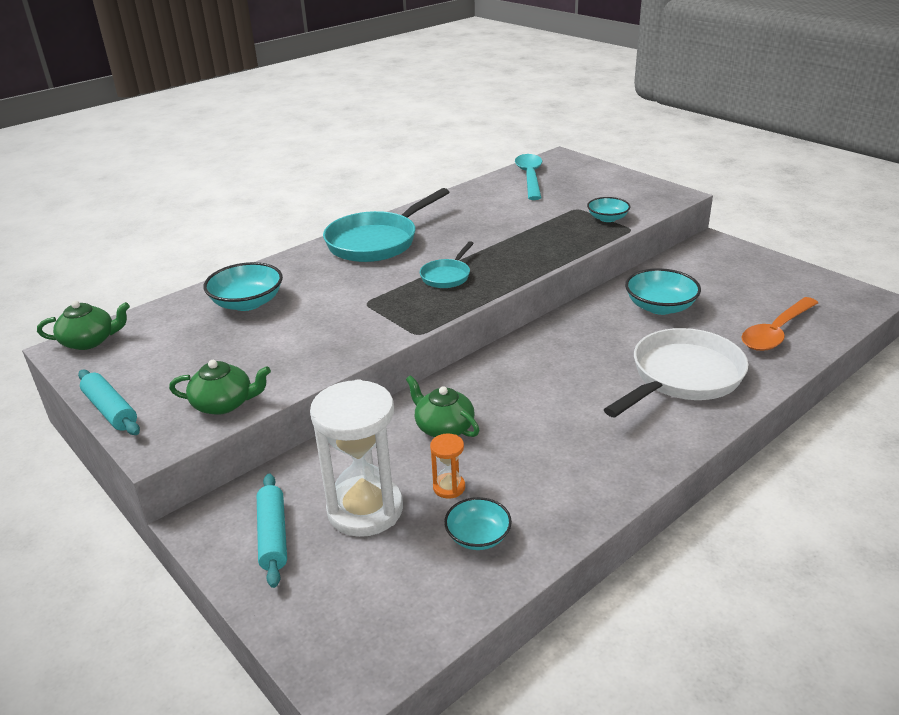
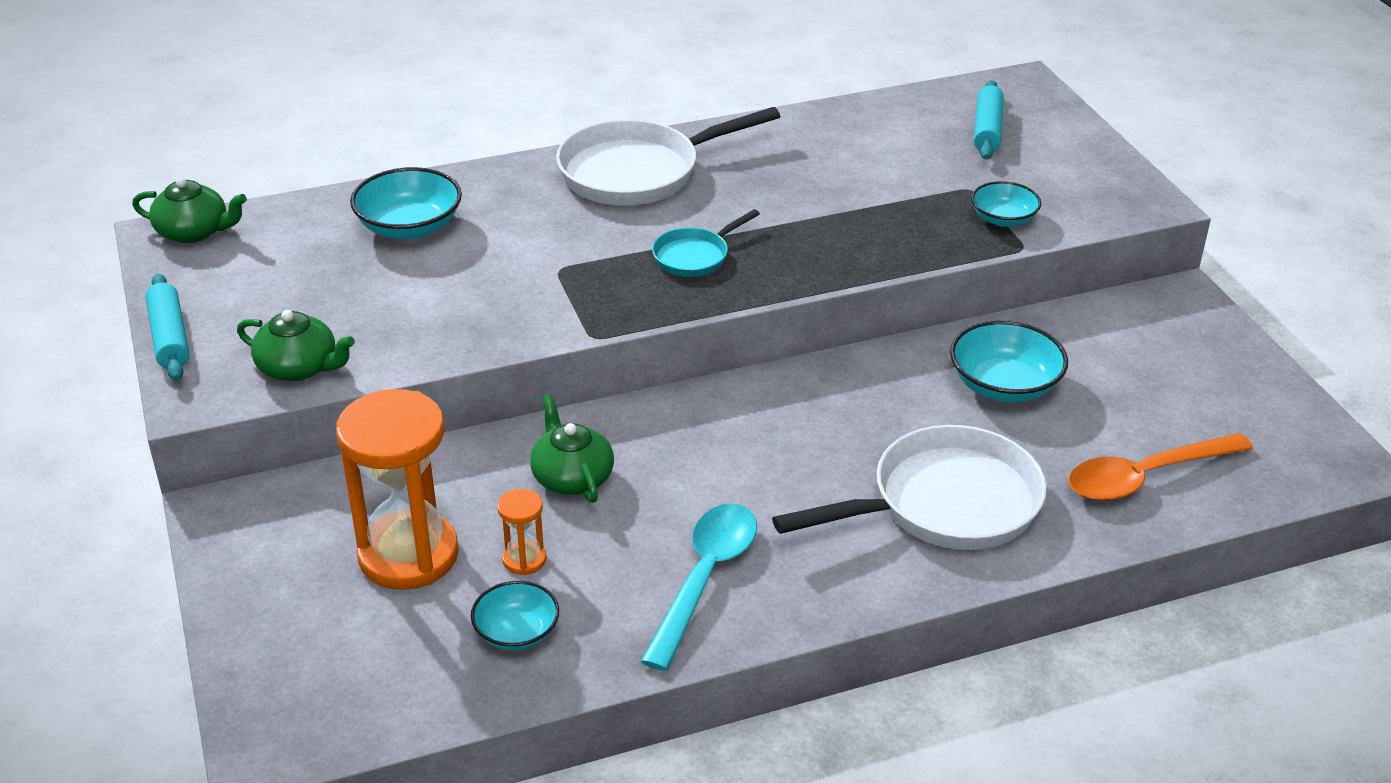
camera: 20 degrees right, 5 degrees up
(273, 536) = (287, 552): turquoise rolling pin -> turquoise rolling pin (987, 130)
(365, 509) = (408, 555): white hourglass -> orange hourglass
(376, 242) = (638, 172): turquoise pan -> white pan
(530, 177) = (944, 111): turquoise spoon -> turquoise spoon (704, 578)

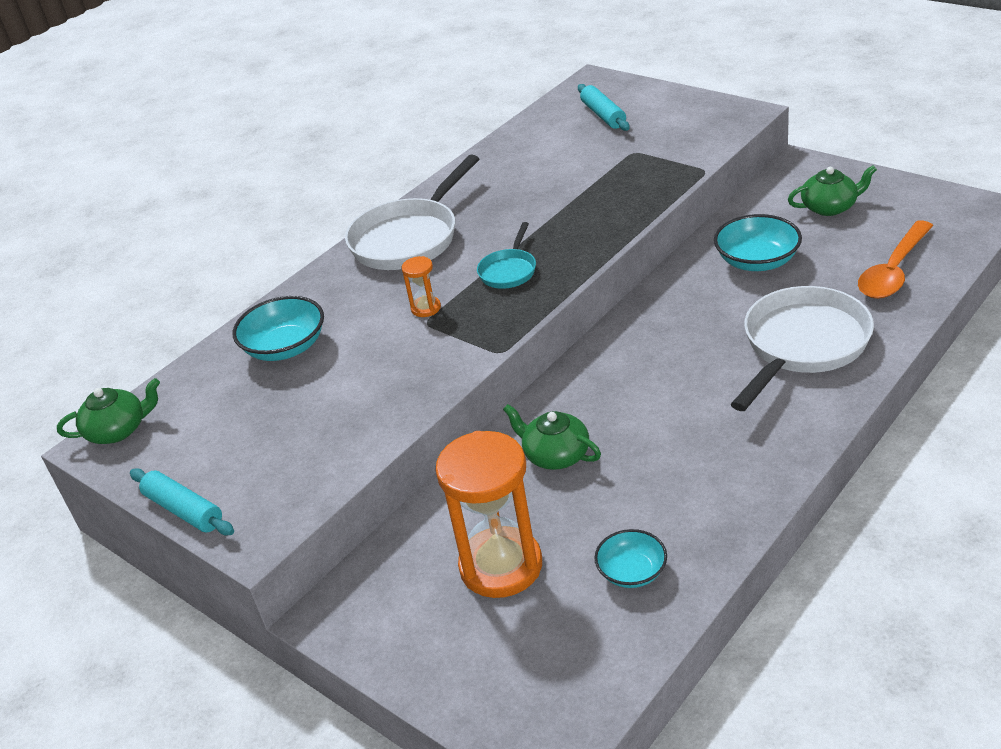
camera: 25 degrees left, 0 degrees up
(299, 367) = (312, 478): green teapot -> green teapot (830, 207)
(524, 559) = (584, 523): orange hourglass -> orange hourglass (426, 308)
(704, 578) = (713, 469): turquoise spoon -> none
(1003, 219) = (673, 160): turquoise bowl -> none

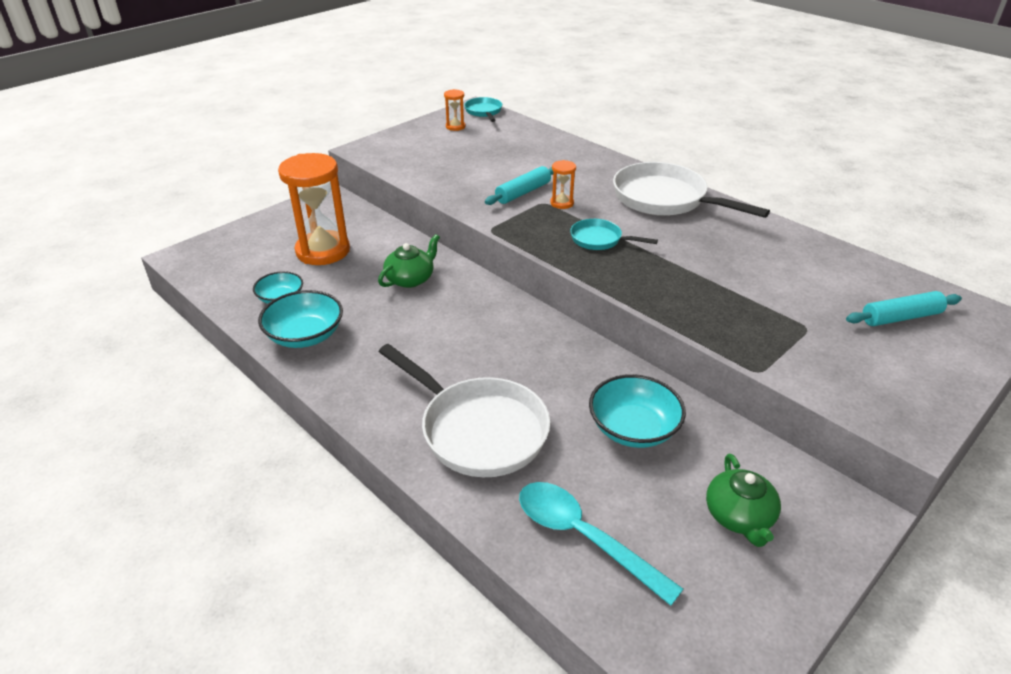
camera: 90 degrees right, 0 degrees up
(118, 430) = (484, 112): green teapot -> turquoise pan
(174, 450) = (455, 127): none -> orange hourglass
(184, 510) = (401, 131): turquoise rolling pin -> turquoise rolling pin (523, 192)
(285, 347) = (539, 155): turquoise bowl -> turquoise bowl (305, 335)
(893, 271) = (583, 537): orange spoon -> turquoise spoon

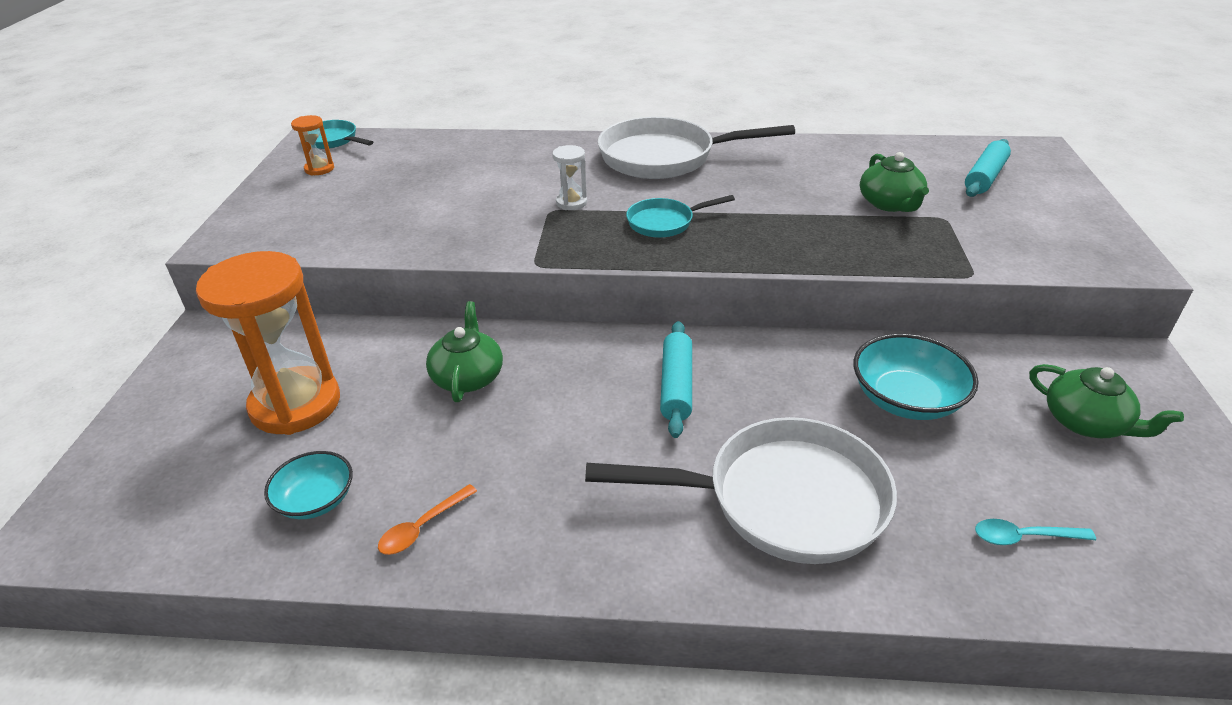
camera: 40 degrees left, 0 degrees up
(305, 335) = (422, 527): turquoise bowl -> orange spoon
(523, 192) = (512, 209): turquoise rolling pin -> turquoise rolling pin (676, 386)
(562, 203) = (571, 203): orange hourglass -> white hourglass
(583, 537) = (1023, 537): turquoise spoon -> turquoise spoon, size x0.49
(780, 299) = (890, 204): none -> green teapot

